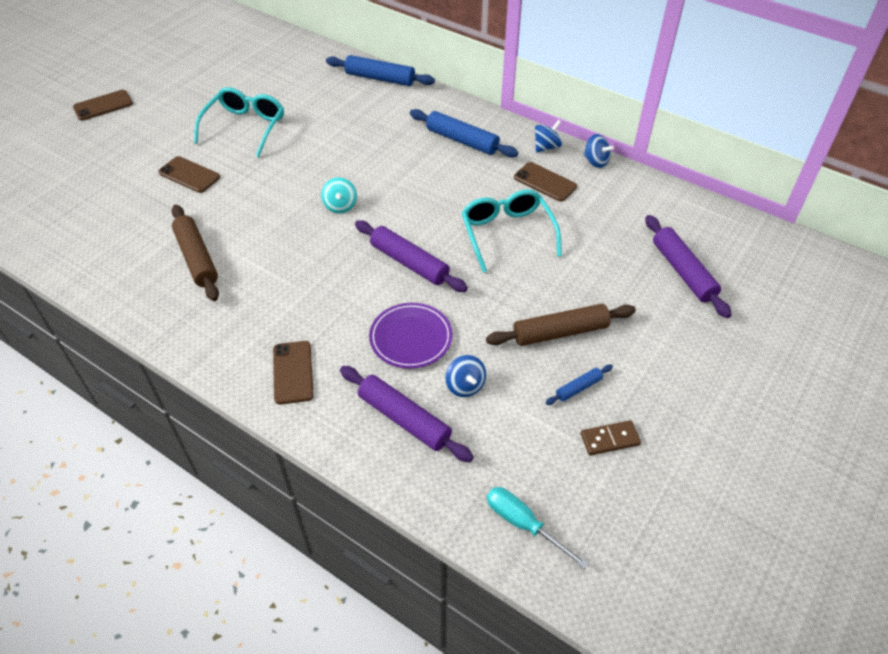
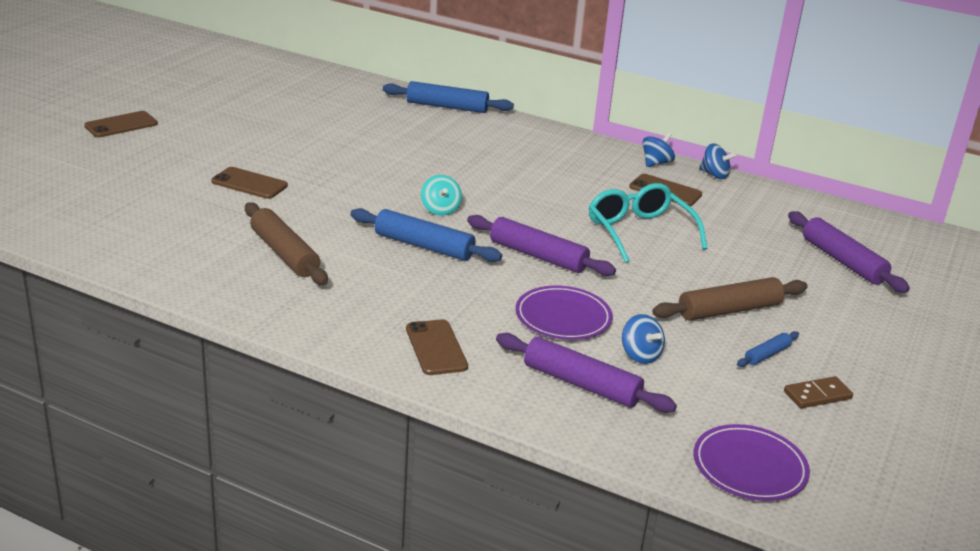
camera: 10 degrees left, 20 degrees down
(245, 127) = (303, 144): turquoise glasses -> none
(462, 140) = (560, 157): blue rolling pin -> blue rolling pin (424, 246)
(523, 524) = (749, 467): turquoise screwdriver -> purple plate

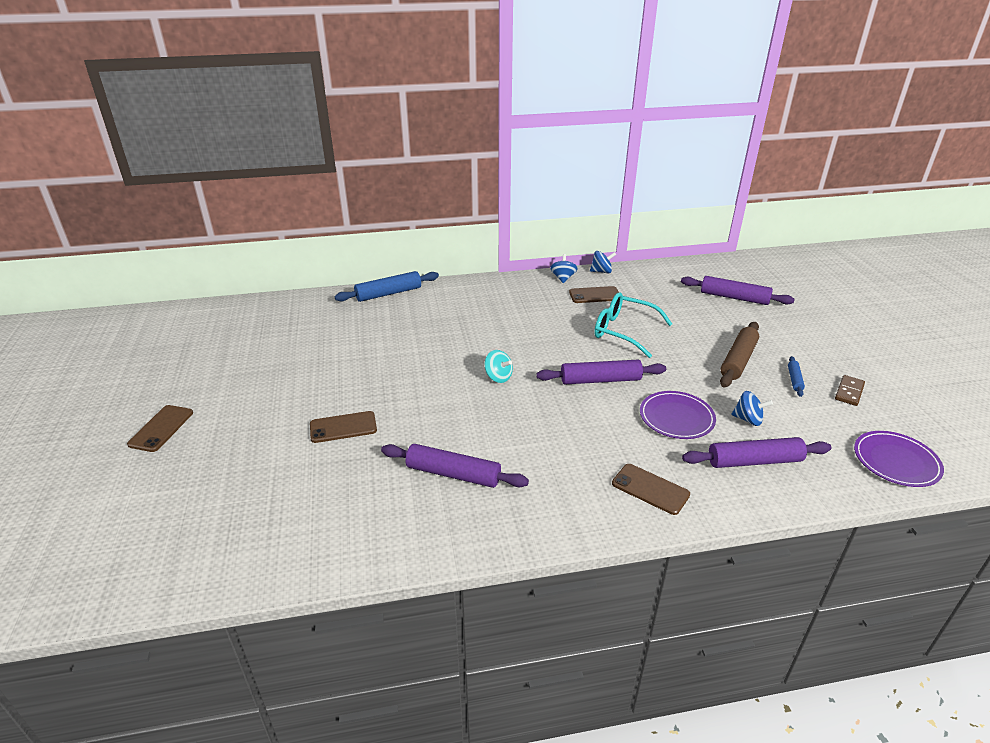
camera: 35 degrees left, 5 degrees up
(284, 253) = (453, 474): brown rolling pin -> purple rolling pin
(424, 246) = (529, 412): blue rolling pin -> none

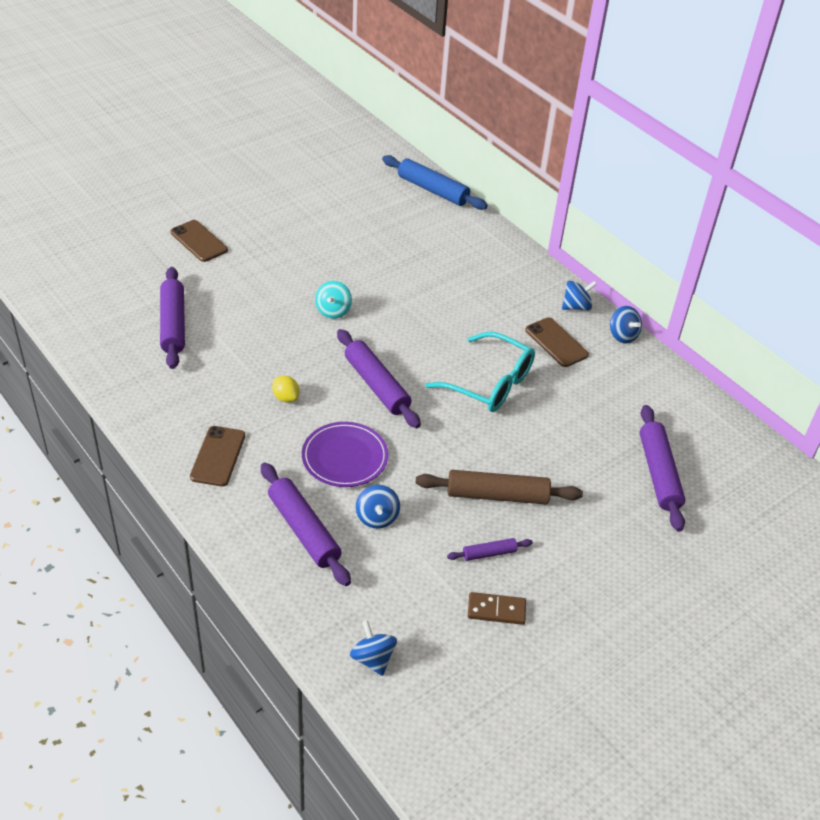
camera: 60 degrees right, 10 degrees up
(161, 428) = (144, 151): brown phone -> none
(592, 430) = (286, 397): none -> yellow lemon
(623, 331) = (490, 383): turquoise glasses -> turquoise glasses turned 120 degrees clockwise
(794, 379) = (489, 553): blue rolling pin -> purple rolling pin
(896, 461) = (373, 658): purple plate -> blue spinning top

